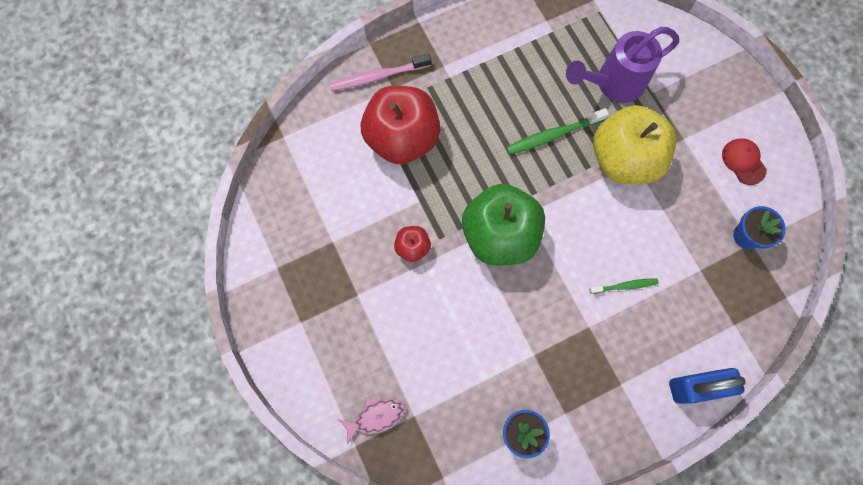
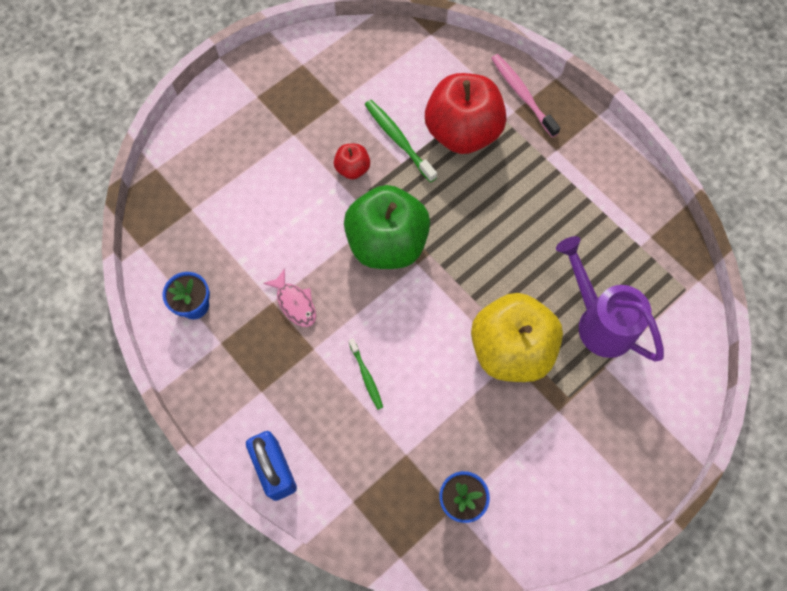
camera: 75 degrees right, 5 degrees down
(376, 417) = (184, 178): pink fish -> pink fish (295, 303)
(553, 135) = (515, 271): green toothbrush -> green toothbrush (398, 140)
(743, 162) = (552, 484): red cap -> none

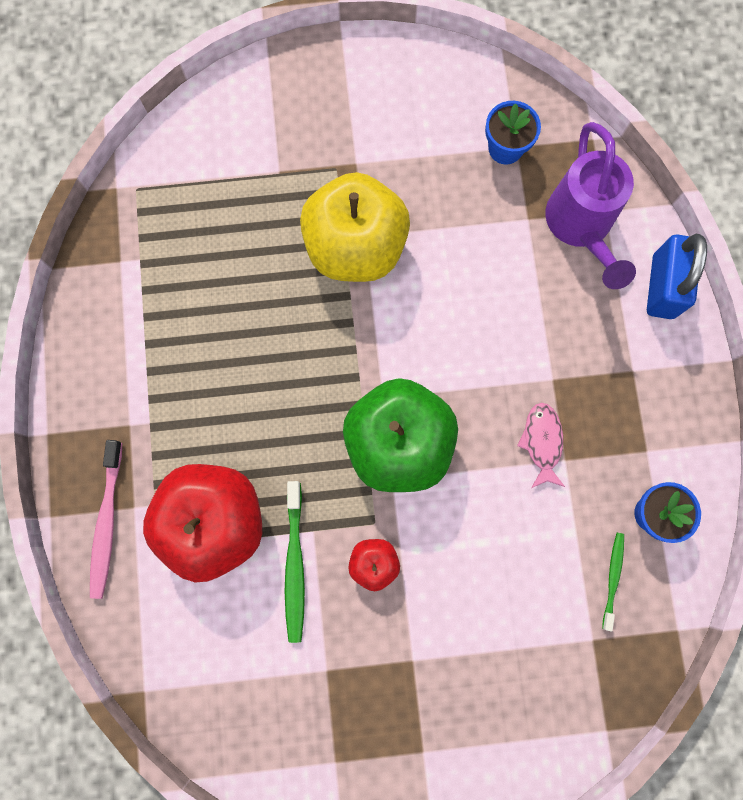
camera: 145 degrees left, 10 degrees up
(366, 376) = (517, 316): green toothbrush -> green toothbrush (613, 578)
(598, 321) = (247, 216): purple watering can -> purple watering can (581, 228)

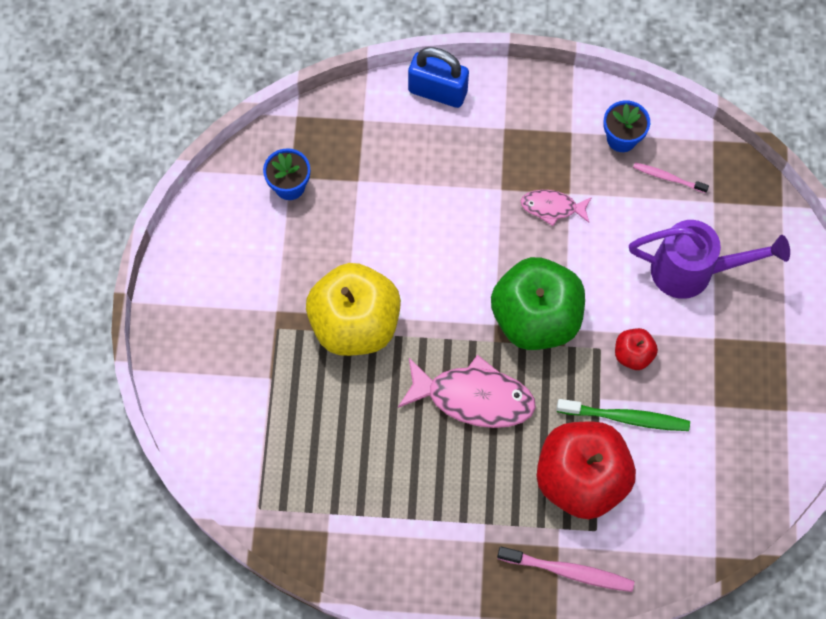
camera: 80 degrees left, 10 degrees down
(291, 388) = (473, 397): none -> pink fish
(581, 228) = (374, 141): purple watering can -> purple watering can (693, 271)
(613, 578) = (668, 178): green toothbrush -> pink toothbrush

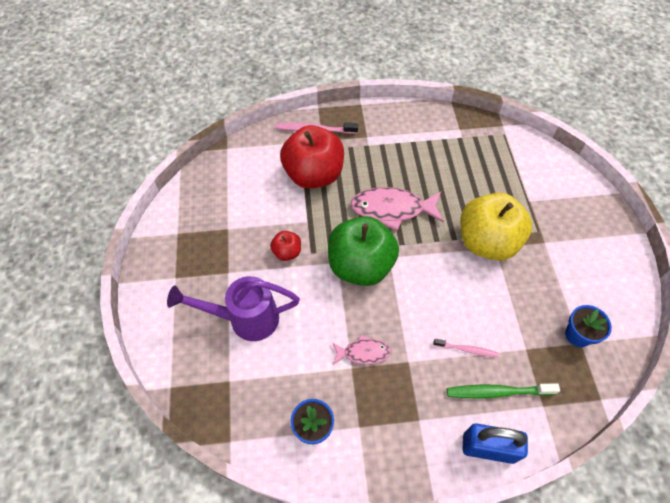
camera: 170 degrees right, 10 degrees down
(625, 418) = (288, 212): green toothbrush -> green toothbrush (497, 392)
(668, 178) = (269, 396): pink toothbrush -> pink toothbrush (466, 349)

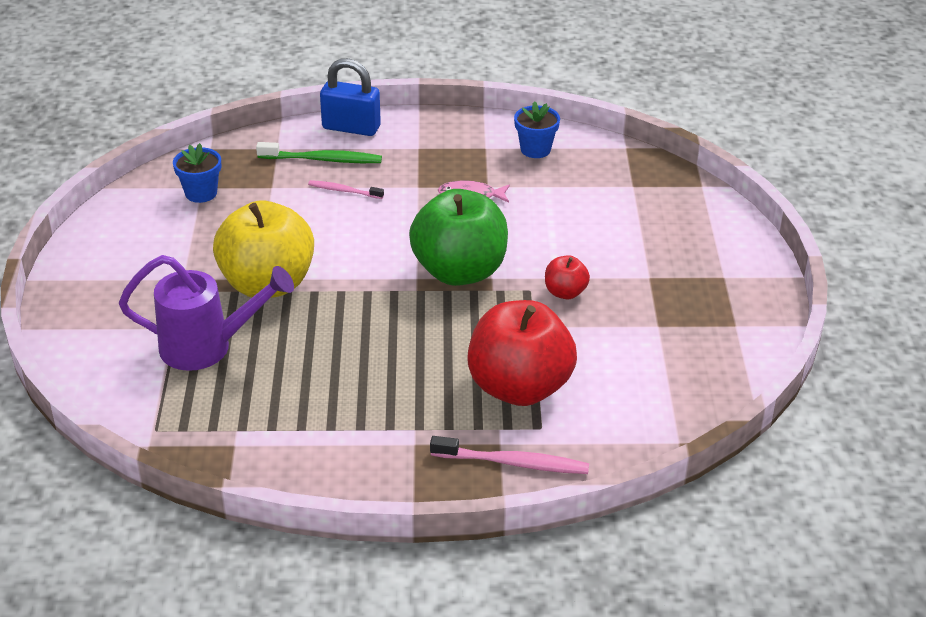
camera: 175 degrees left, 20 degrees down
(245, 319) = (620, 232): purple watering can -> purple watering can (208, 347)
(392, 209) = (397, 332): pink fish -> none

